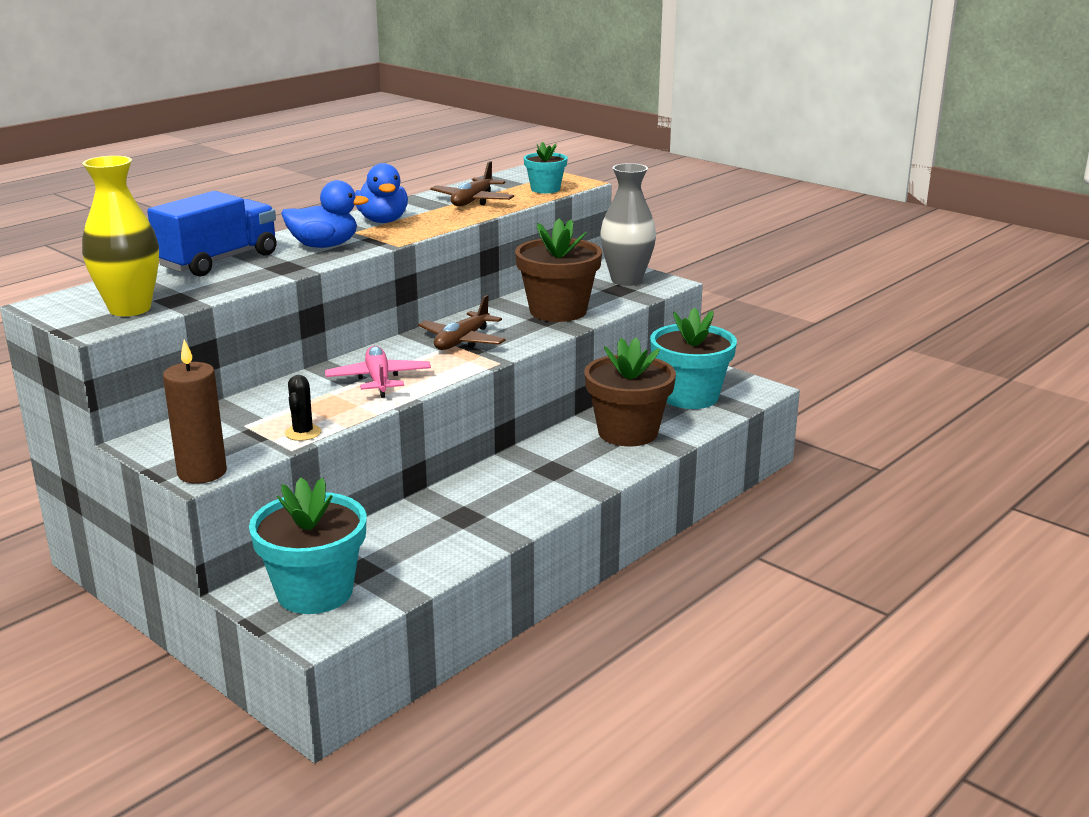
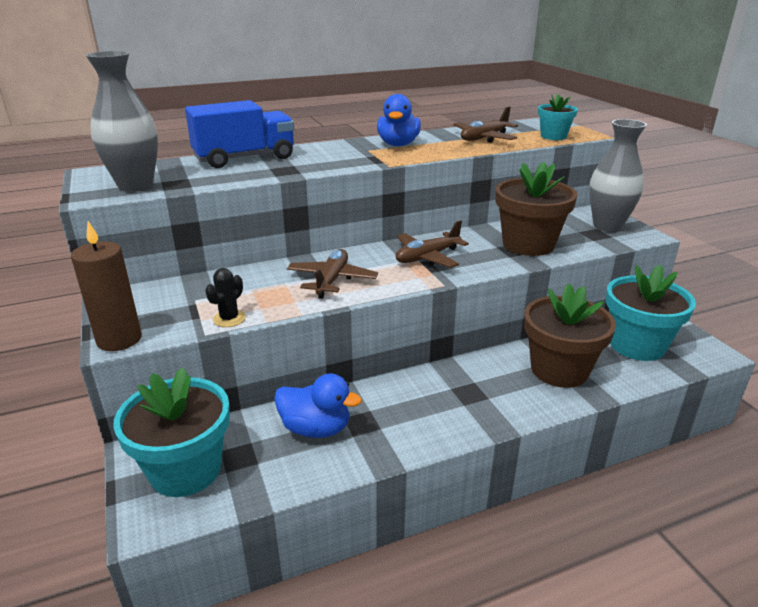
camera: 25 degrees right, 5 degrees up
(130, 309) = (136, 186): yellow vase -> grey vase
(324, 246) = (333, 158): blue duck -> blue duck (316, 428)
(378, 380) = (332, 280): pink plane -> brown plane

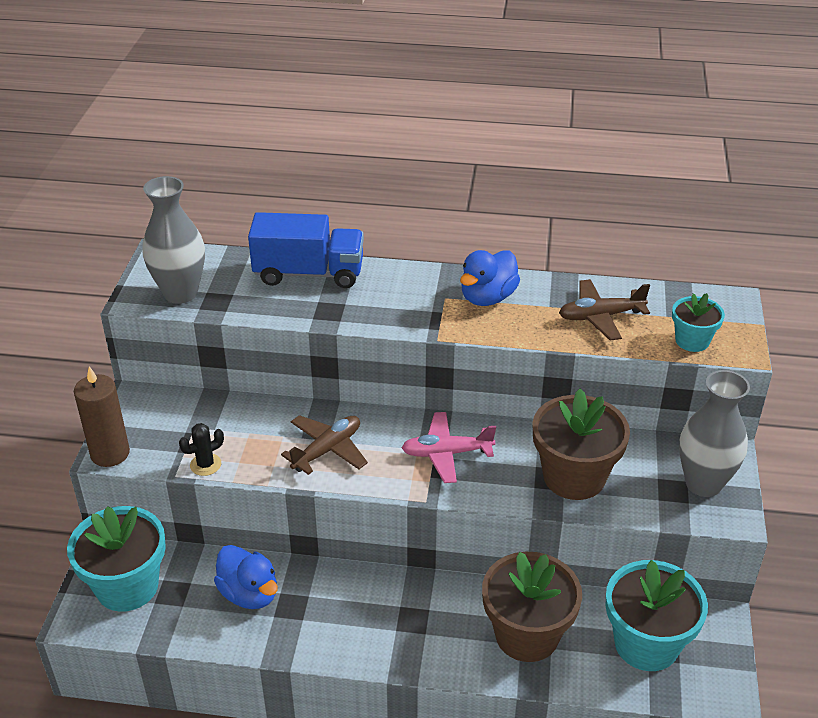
camera: 30 degrees right, 10 degrees up
(427, 257) = (447, 453): brown plane -> pink plane

